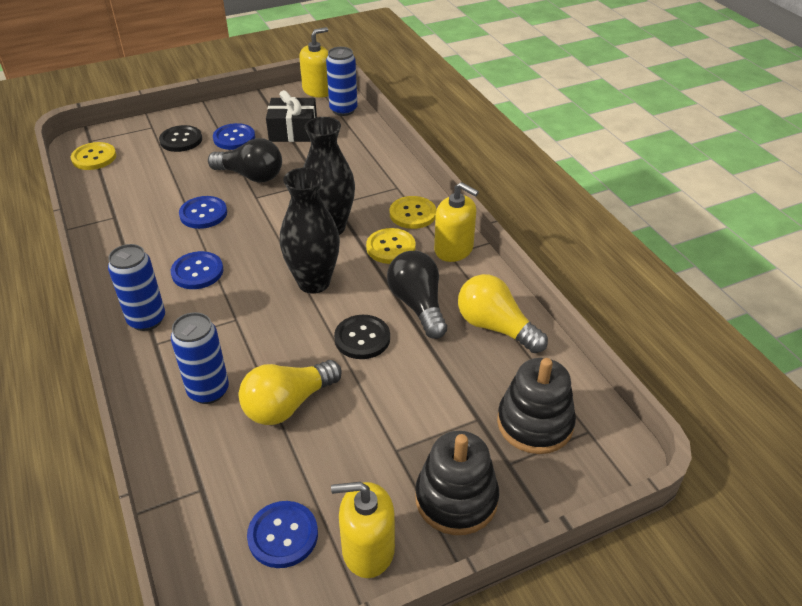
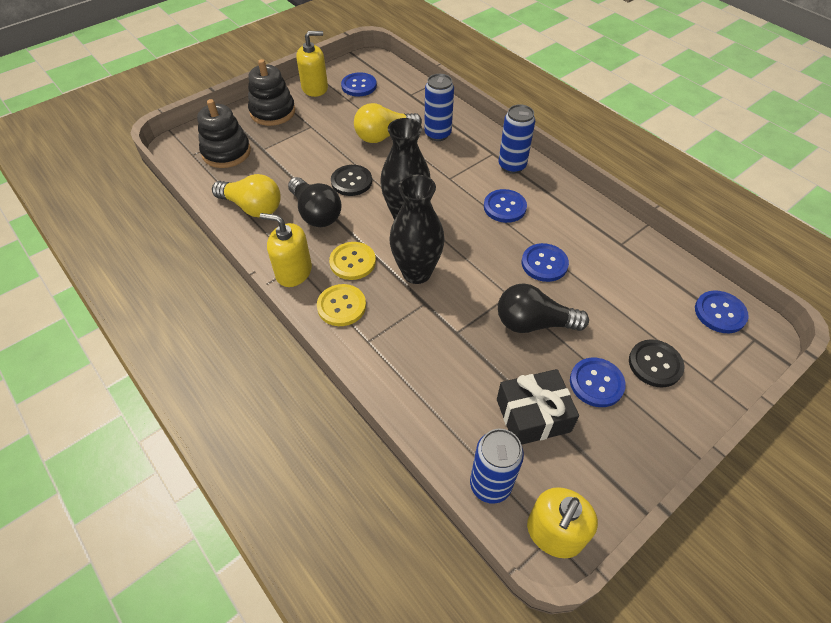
camera: 165 degrees right, 10 degrees up
(94, 157) = (720, 313): yellow button -> blue button
(288, 404) = (384, 136): yellow light bulb -> yellow light bulb turned 150 degrees counterclockwise

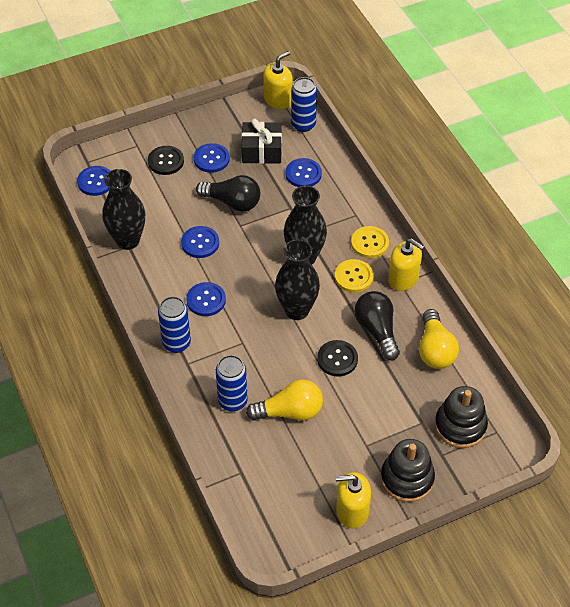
camera: 165 degrees left, 0 degrees up
(252, 207) = (435, 350): yellow light bulb -> yellow light bulb turned 135 degrees counterclockwise
(359, 86) = (298, 502): blue button -> blue button (303, 174)
(626, 249) = (128, 240): none -> black vase

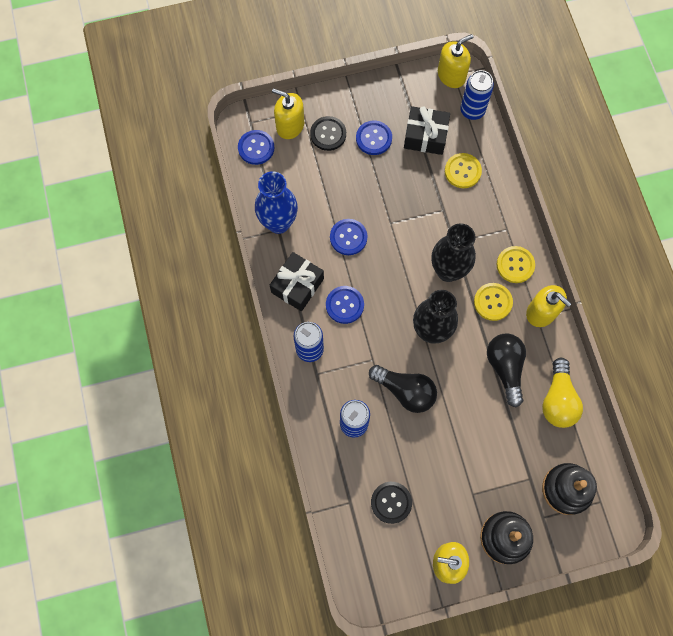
camera: 10 degrees right, 20 degrees up
(127, 159) = (290, 125): none -> yellow soap dispenser
(128, 240) = (278, 223): black vase -> blue vase
(155, 290) = (297, 285): none -> black gift
(232, 202) = (387, 194): black light bulb -> black light bulb (405, 391)
(290, 412) = (406, 445): yellow light bulb -> none
(303, 174) = (462, 171): blue button -> yellow button
(337, 359) = (461, 394): black button -> black button (391, 502)

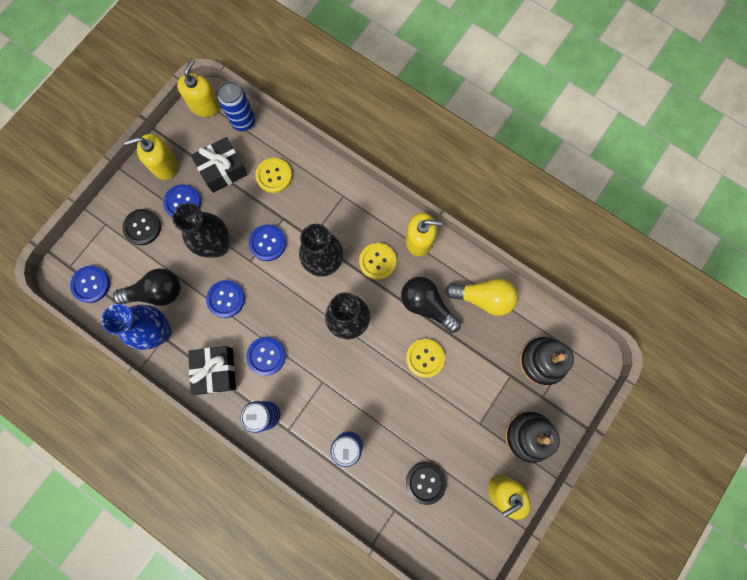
camera: 40 degrees left, 5 degrees up
(290, 125) = (105, 244): yellow soap dispenser -> yellow soap dispenser (164, 165)
(374, 192) = (217, 246): none -> black vase
(405, 391) = (367, 386): black light bulb -> black light bulb (156, 292)
(415, 220) = (267, 243): none -> blue button
(515, 265) = (371, 219): yellow button -> yellow button (425, 358)
(558, 399) = (483, 298): yellow light bulb -> yellow light bulb turned 45 degrees counterclockwise

